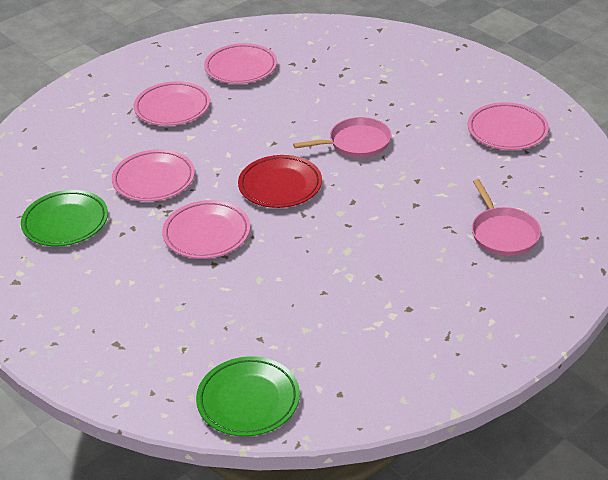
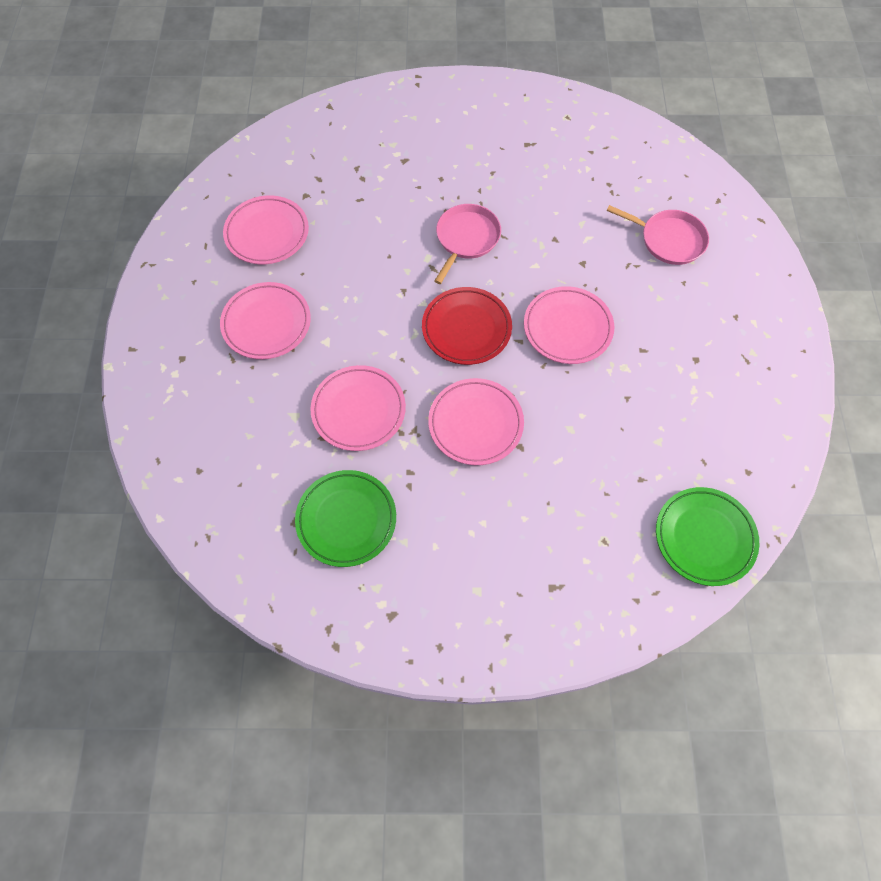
camera: 50 degrees left, 25 degrees up
(507, 130) = (555, 141): pink plate -> pink plate (567, 328)

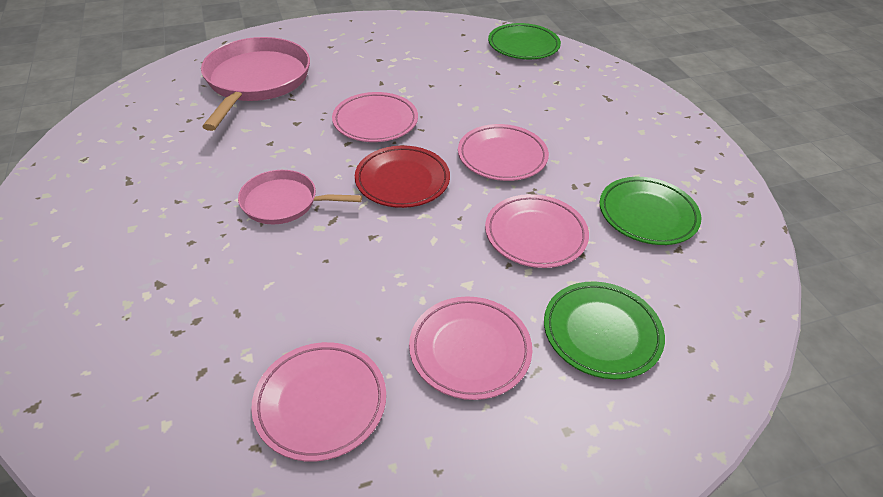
camera: 110 degrees left, 20 degrees down
(241, 414) = (601, 333): none -> green plate
(668, 240) = (256, 81): pink pan -> pink pan, size x1.75

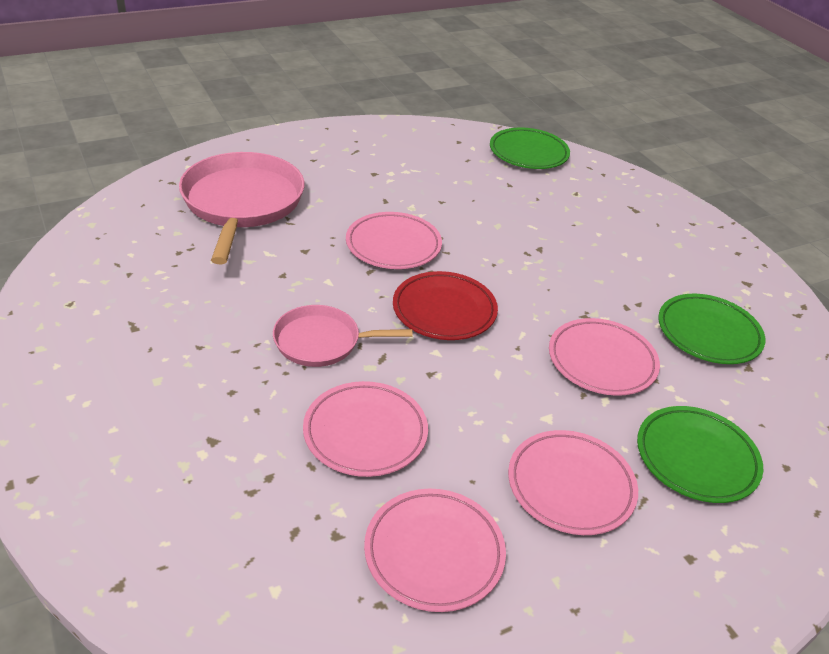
camera: 10 degrees left, 5 degrees down
(502, 156) = (542, 279): pink plate -> pink plate (365, 433)

